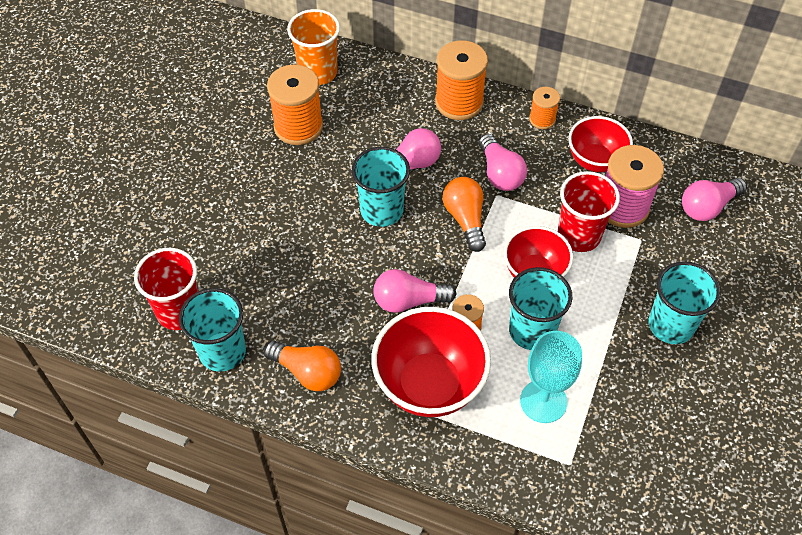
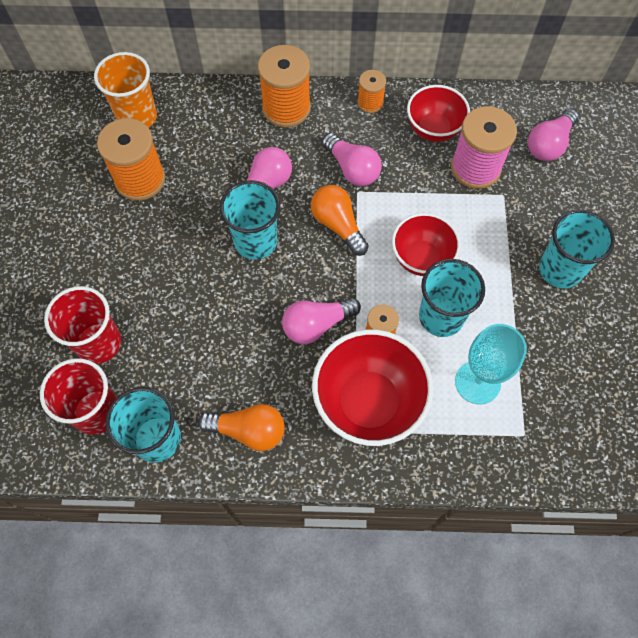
camera: 20 degrees left, 10 degrees up
(579, 235) = (447, 208): red cup -> red cup (99, 343)

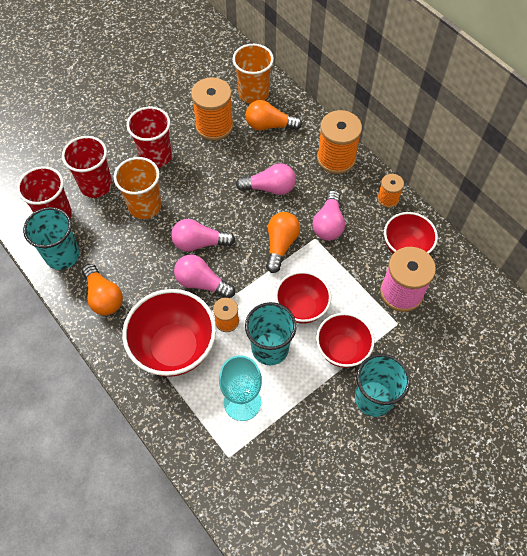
camera: 50 degrees right, 5 degrees down
(121, 259) = (155, 156): none -> red cup
(174, 313) = (145, 206): none -> orange cup
(191, 132) = (269, 125): none -> orange light bulb
(255, 241) = (228, 211): turquoise cup -> none
(492, 258) = (342, 350): none -> red bowl
(549, 144) = (467, 325): pink light bulb -> pink light bulb (199, 243)

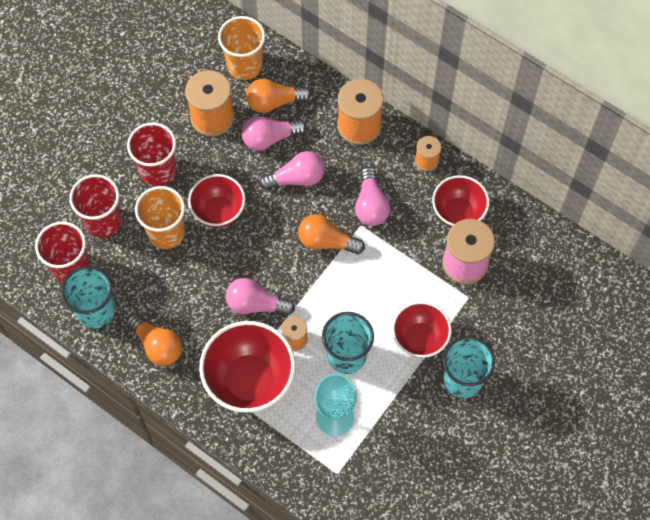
camera: 15 degrees left, 5 degrees up
(199, 243) = (239, 261): pink light bulb -> pink light bulb (270, 138)
(280, 245) = (326, 241): orange light bulb -> orange light bulb turned 75 degrees counterclockwise
(301, 308) = (367, 305): red bowl -> red bowl (218, 211)

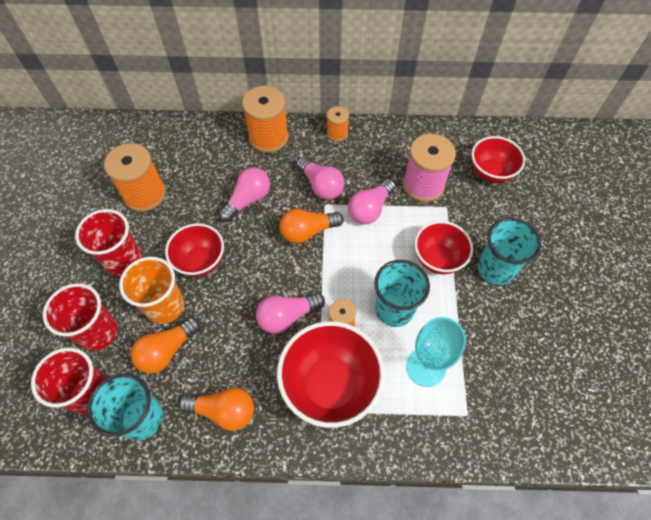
camera: 35 degrees left, 5 degrees down
(244, 65) = (146, 144): orange cup -> none
(270, 138) = (204, 183): pink light bulb -> pink light bulb (370, 209)
(274, 102) = (189, 157): orange light bulb -> orange light bulb (167, 351)
(458, 213) = (389, 154): red bowl -> red bowl (490, 173)

